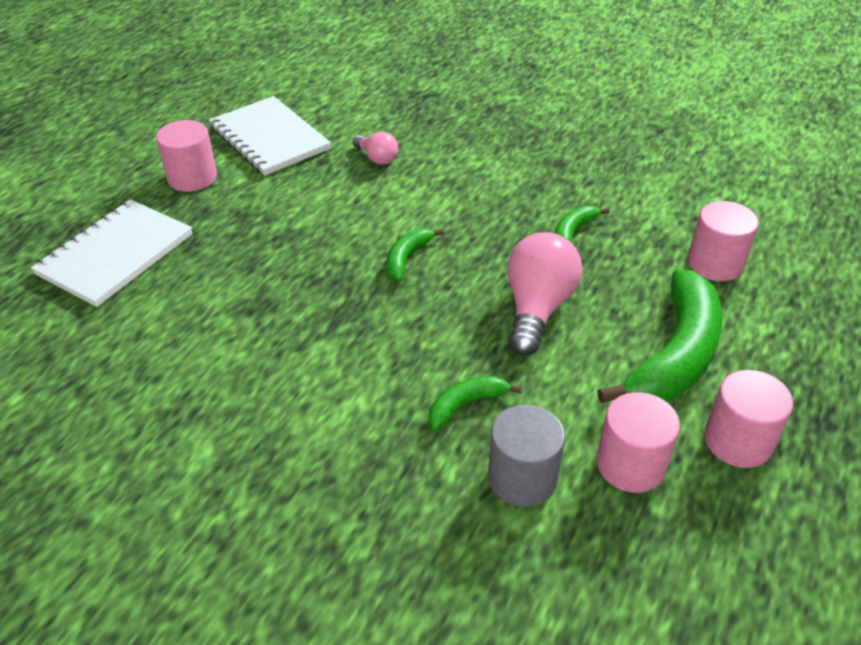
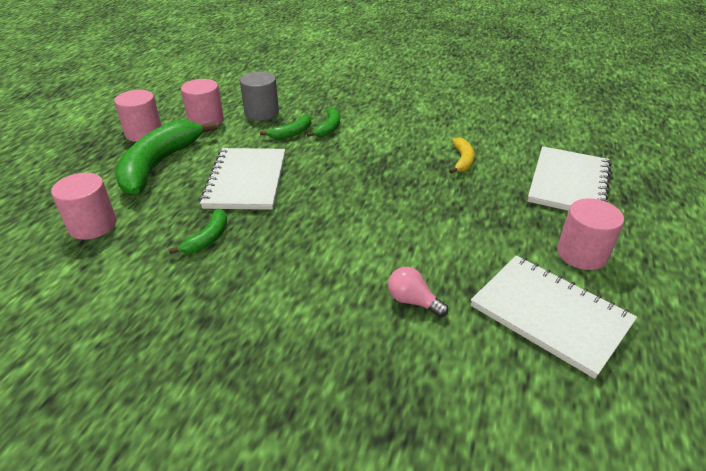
camera: 170 degrees right, 5 degrees down
(221, 308) = (462, 160): none -> yellow banana
(407, 258) = (348, 203): green banana -> green banana (329, 128)
(537, 308) = (246, 180): pink light bulb -> white notebook

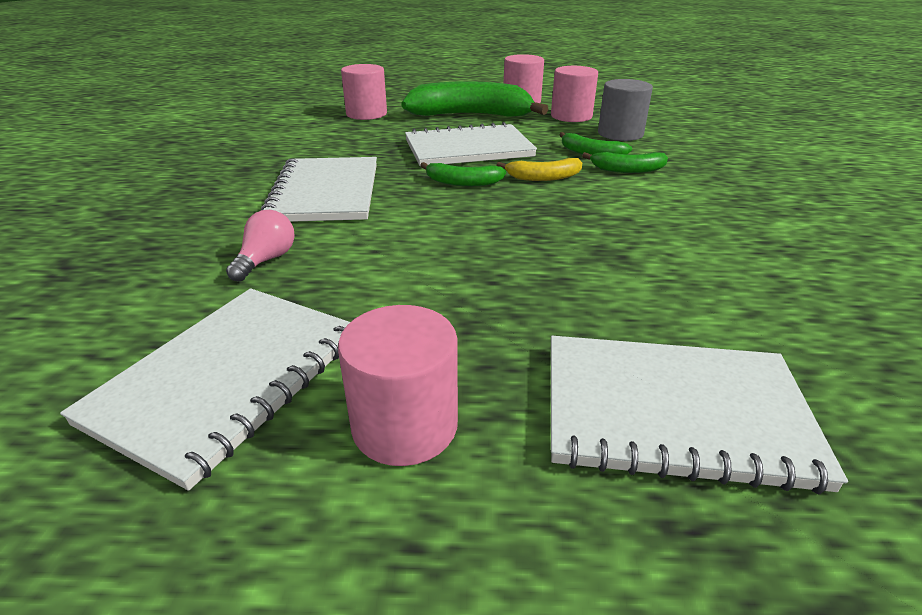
camera: 75 degrees right, 5 degrees down
(208, 238) = (361, 150): green banana -> green banana (462, 182)
(299, 265) = (326, 192): none -> white notebook
(462, 160) = (641, 274): yellow banana -> yellow banana (544, 177)

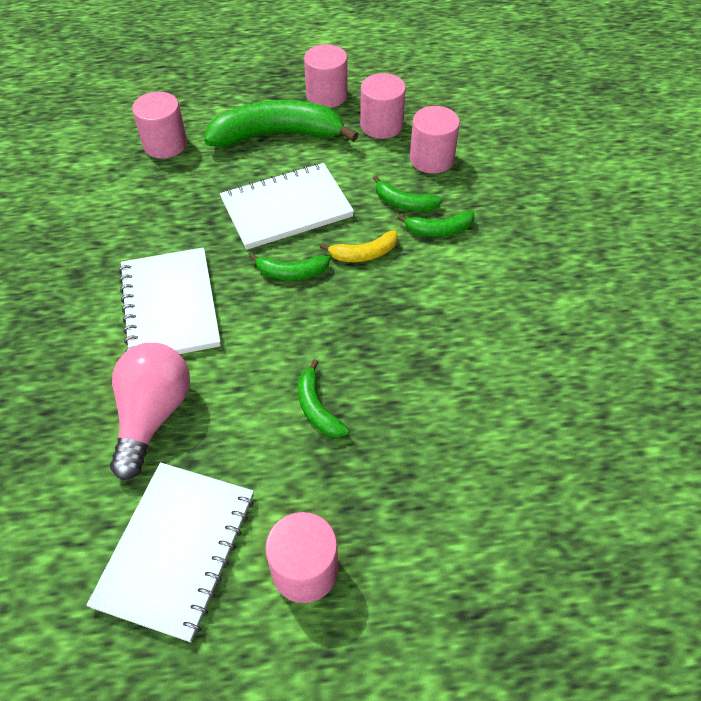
camera: 10 degrees left, 20 degrees up
(266, 260) = (153, 415): pink light bulb -> pink light bulb, size x1.89
(466, 273) = (317, 408): none -> green banana
(620, 134) = (431, 159): grey cylinder -> pink cylinder
(673, 412) = (468, 530): white notebook -> none

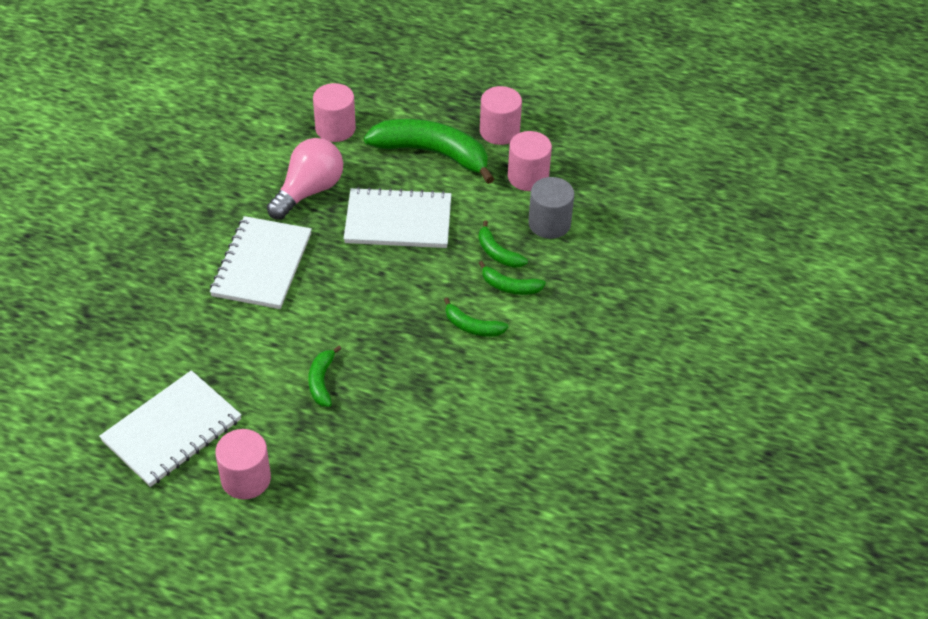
camera: 25 degrees right, 5 degrees down
(153, 415) = (205, 338): pink light bulb -> pink light bulb (308, 191)
(292, 272) = (368, 275): green banana -> green banana (472, 326)
(364, 254) = (435, 282): yellow banana -> none
(431, 159) = (549, 223): pink cylinder -> grey cylinder

